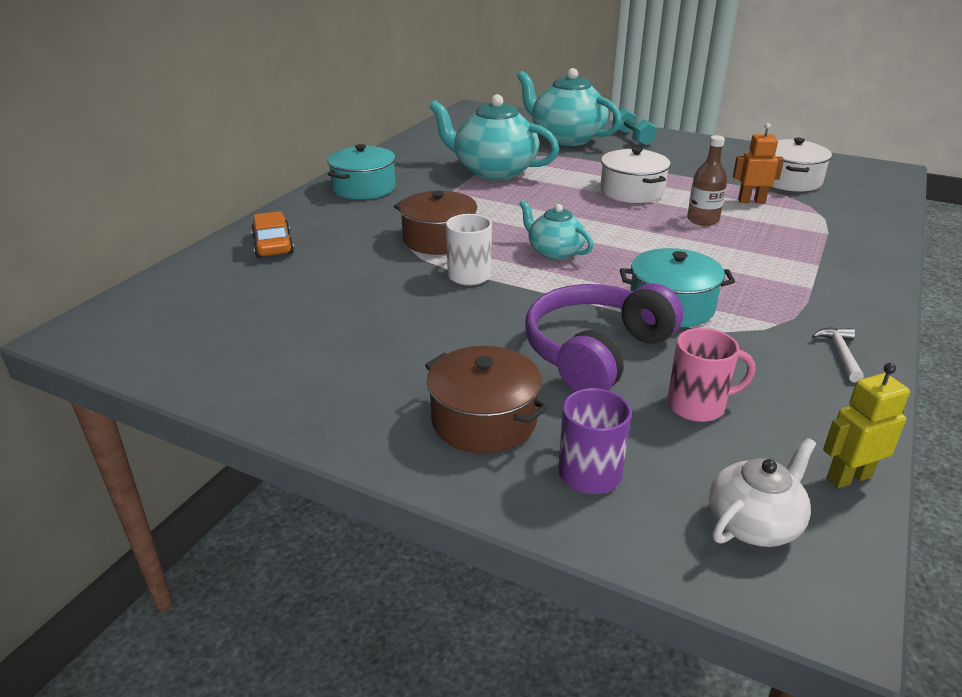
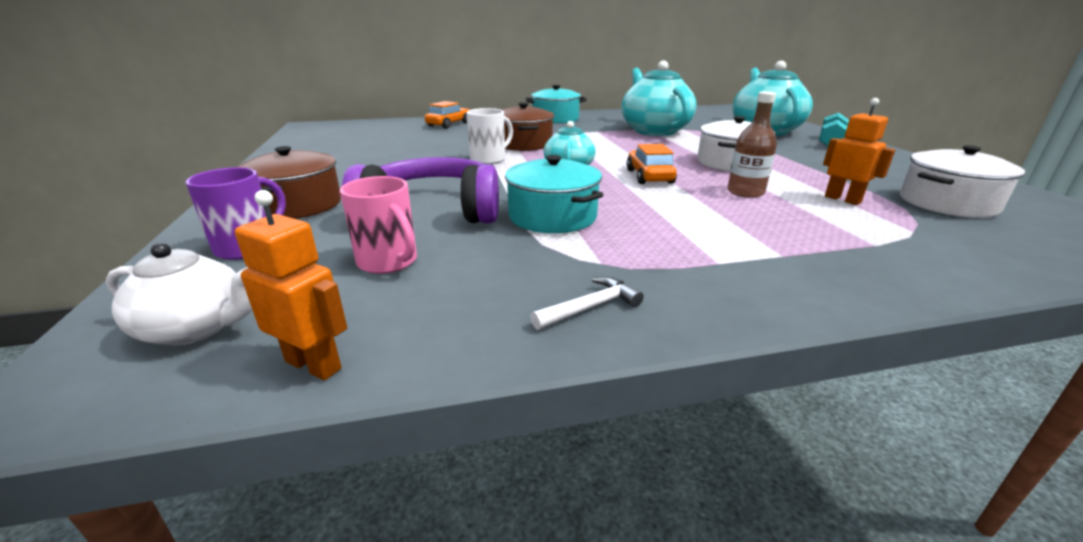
camera: 50 degrees right, 5 degrees down
(623, 232) = (649, 176): none -> orange car
(848, 477) = (314, 365): yellow robot -> orange robot

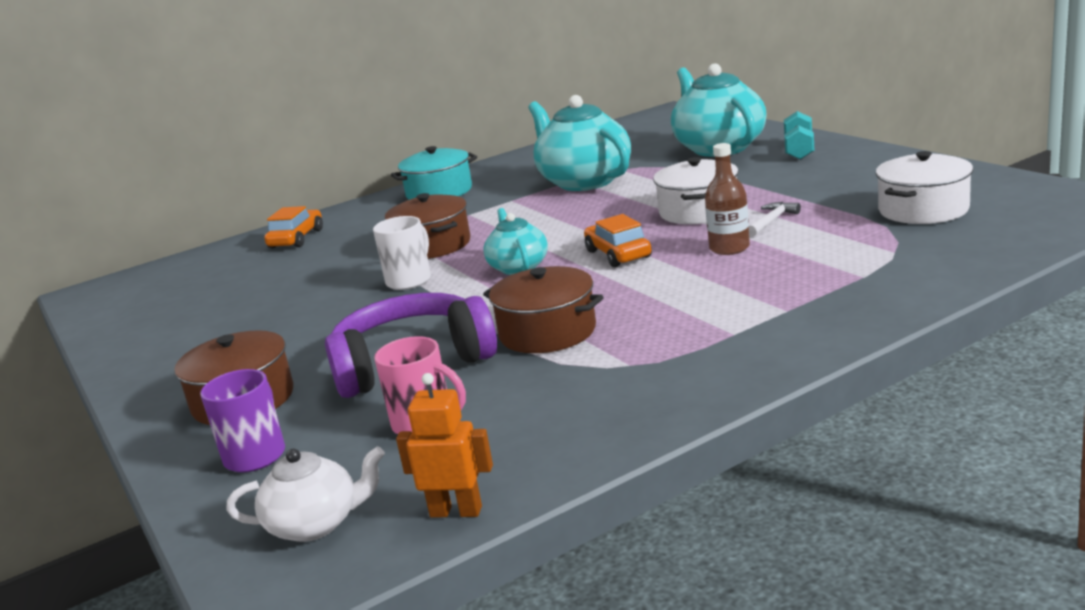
camera: 15 degrees left, 5 degrees down
(552, 216) = (547, 332): turquoise pot -> brown pot
(590, 307) = (645, 404): white hammer -> white hammer (772, 221)
(842, 199) = (826, 231): orange robot -> none

